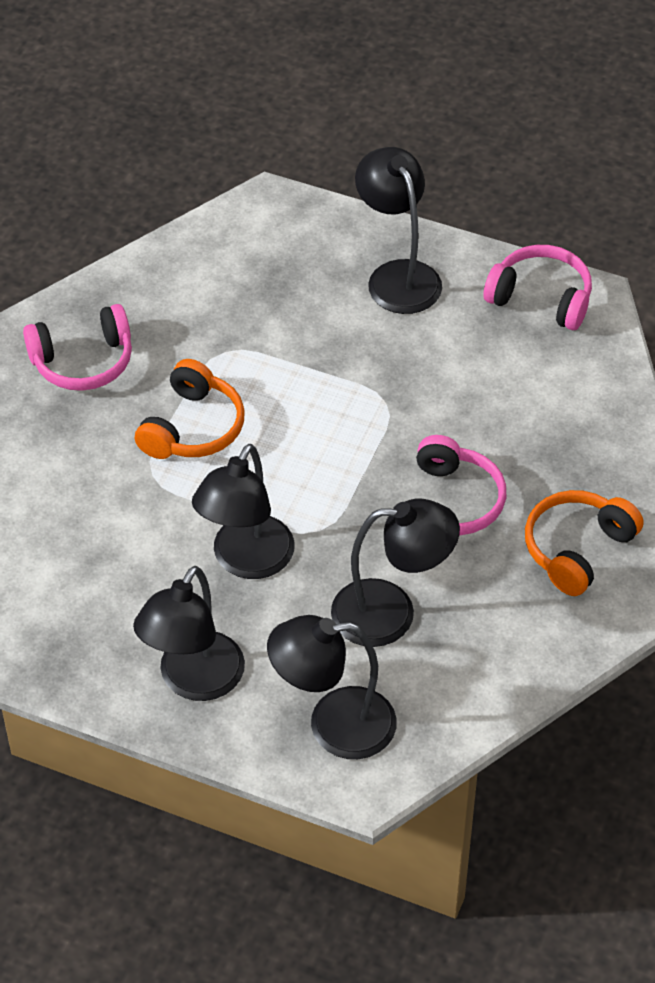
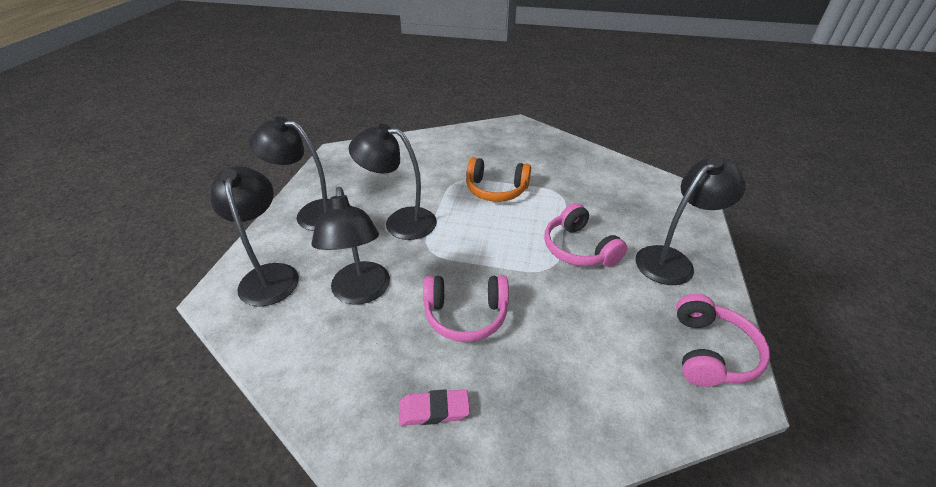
camera: 80 degrees right, 10 degrees down
(83, 361) = (527, 150): pink headphones -> pink headphones (578, 248)
(577, 549) = (434, 410): orange headphones -> pink eraser

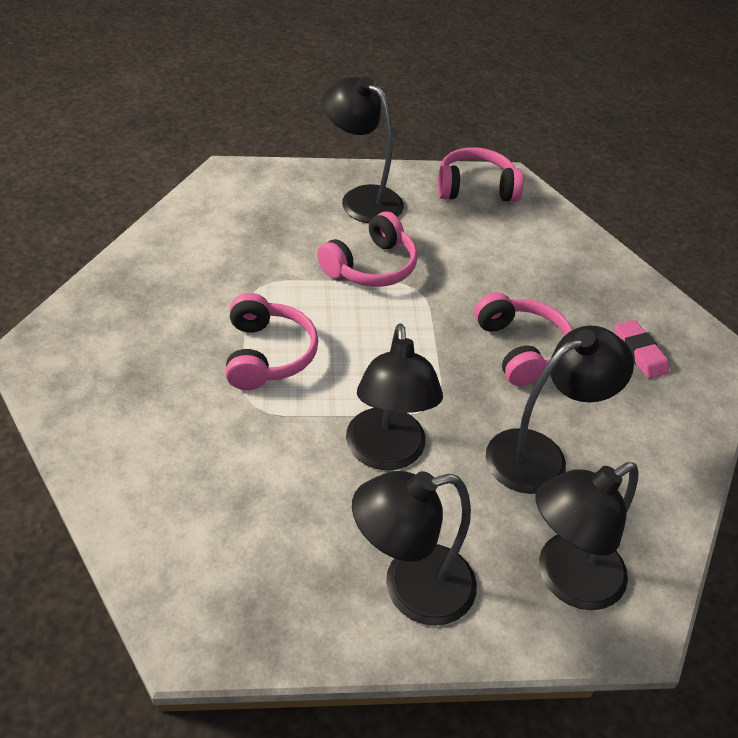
camera: 110 degrees left, 5 degrees up
(312, 213) = (411, 589): black lamp -> black lamp turned 75 degrees clockwise
(496, 190) = (267, 354): orange headphones -> pink headphones

